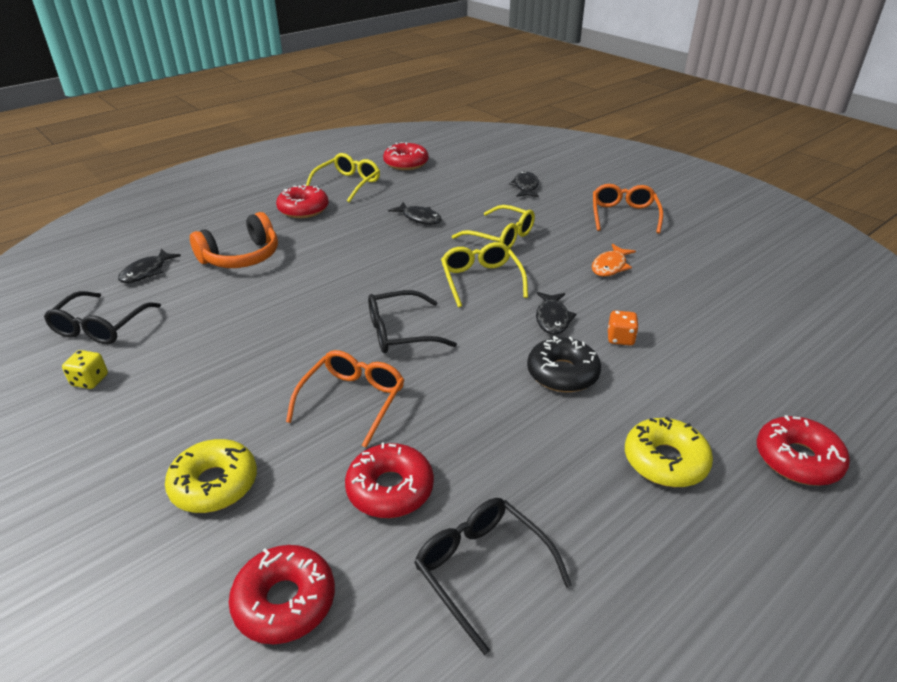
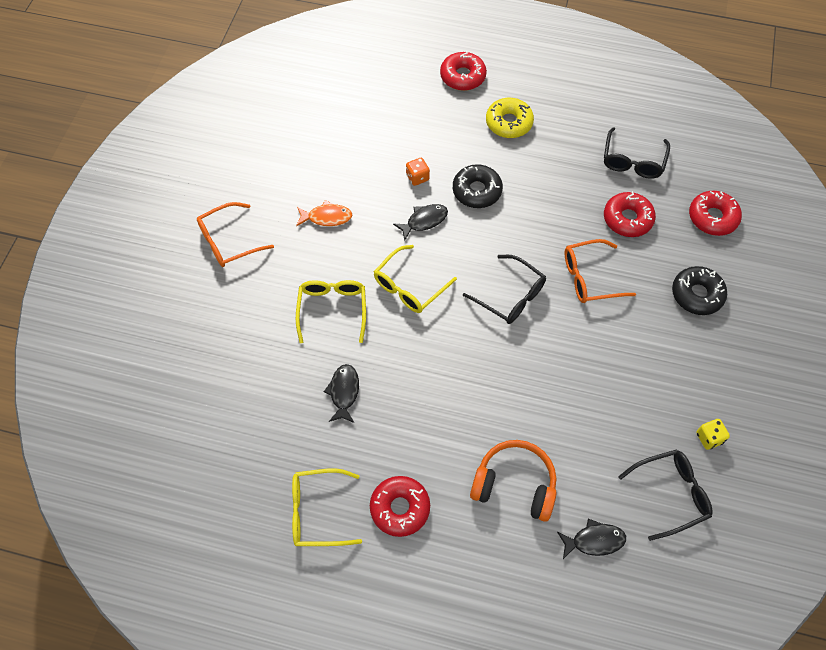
camera: 125 degrees left, 25 degrees up
(214, 484) = (697, 294): yellow donut -> black donut
(406, 163) = (227, 491): red donut -> none
(525, 187) = (216, 343): black fish -> none

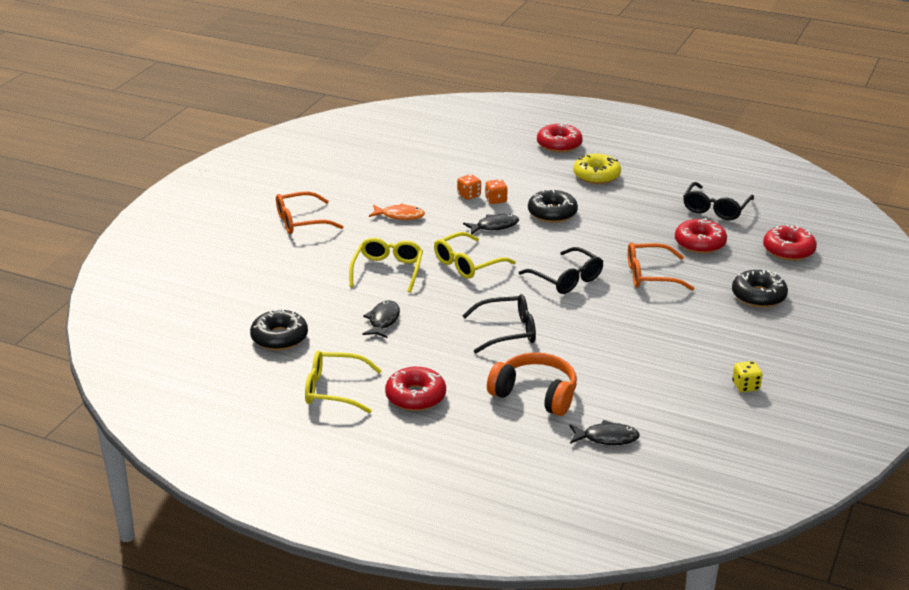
camera: 10 degrees right, 30 degrees down
(246, 436) = (279, 337): none -> black donut
(389, 173) = (469, 195): none -> orange dice
(671, 494) = (695, 417): black glasses -> black glasses (508, 331)

